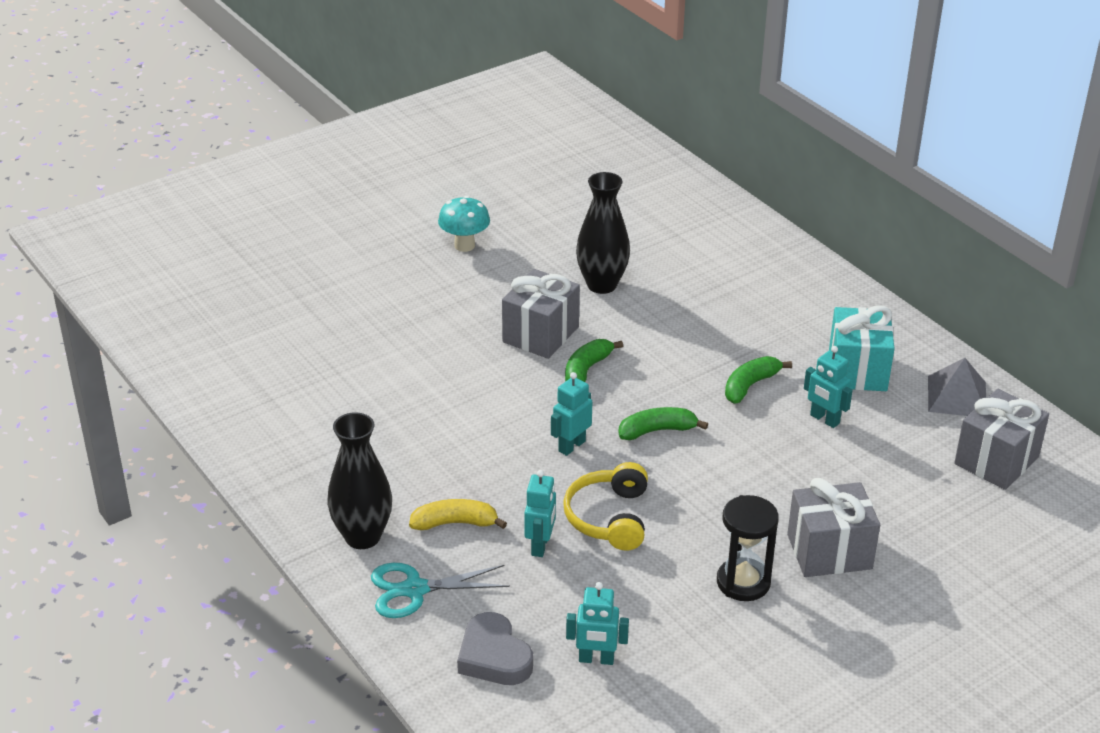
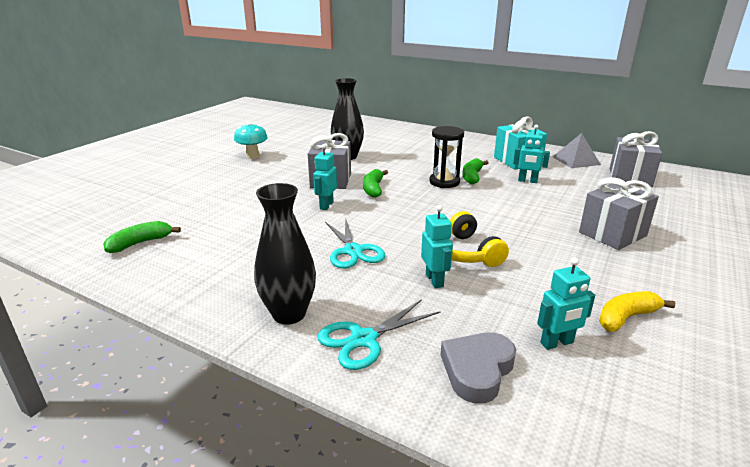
camera: 25 degrees left, 10 degrees down
(455, 523) = (358, 284): yellow banana -> yellow banana (626, 318)
(482, 474) = (353, 251): none -> turquoise scissors
(494, 656) = (477, 370): grey heart -> grey heart turned 90 degrees clockwise
(571, 446) = (400, 223): turquoise robot -> turquoise robot (326, 205)
(657, 431) = (444, 204): green banana -> green banana (140, 243)
(743, 582) = (588, 263): black hourglass -> black hourglass (444, 182)

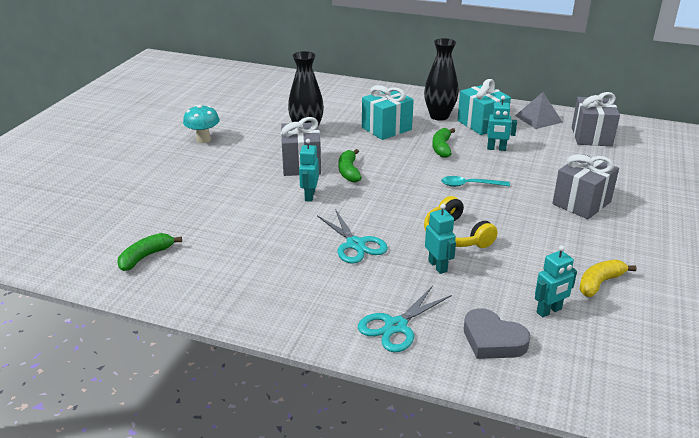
camera: 10 degrees left, 5 degrees up
(289, 314) = (324, 312): black vase -> black vase (439, 116)
(423, 159) = (386, 129): none -> turquoise gift
(444, 182) = (416, 157): black hourglass -> none
(477, 370) = (492, 340): grey heart -> grey heart turned 75 degrees counterclockwise
(492, 208) = (469, 185): none -> turquoise spoon

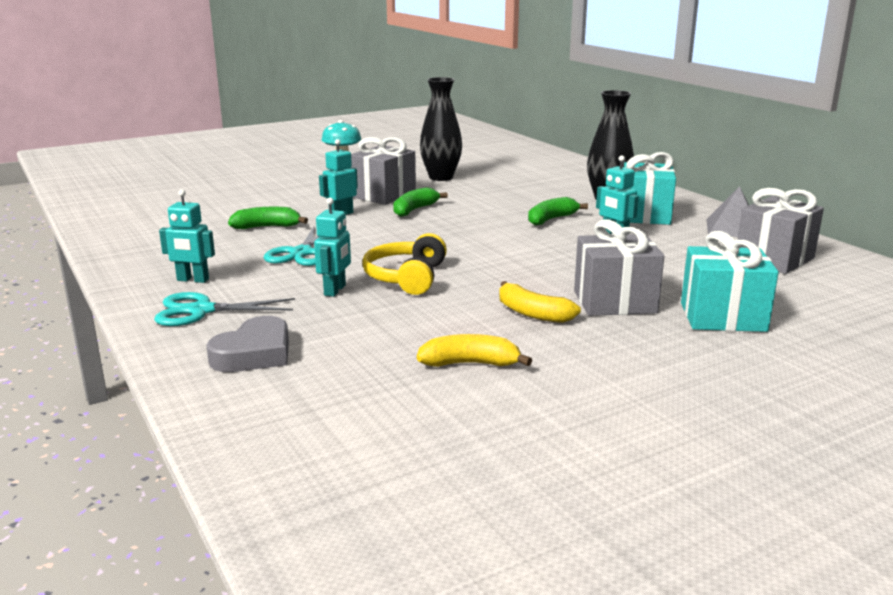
camera: 40 degrees right, 10 degrees down
(146, 257) = (140, 210): green banana -> green banana (267, 227)
(386, 129) = (525, 193): turquoise gift -> turquoise gift (723, 317)
(469, 185) = (513, 251): turquoise spoon -> none
(492, 340) = (254, 353): grey heart -> grey heart turned 135 degrees counterclockwise
(549, 311) = (360, 359): turquoise robot -> turquoise robot (192, 280)
(563, 231) = (532, 313): none -> yellow banana

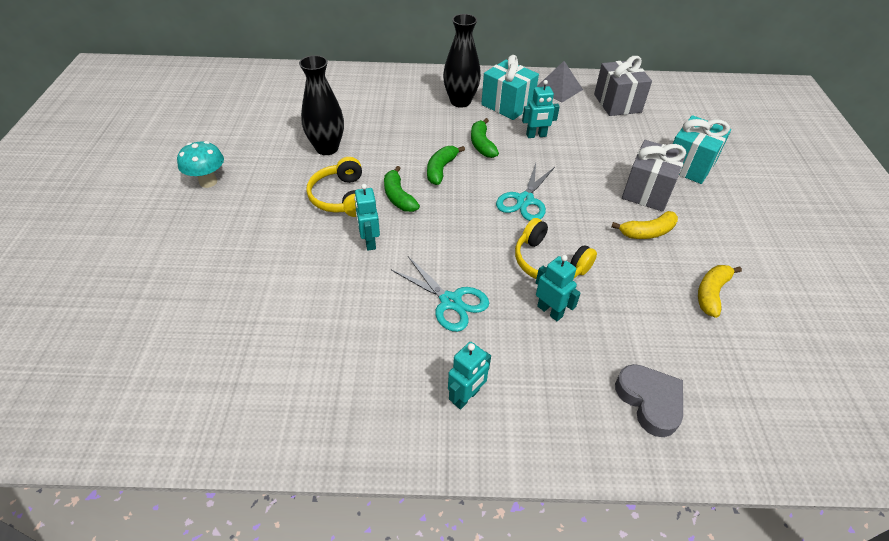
camera: 60 degrees left, 25 degrees up
(201, 311) = (545, 411): turquoise scissors -> turquoise scissors (525, 200)
(267, 227) = (361, 301): green banana -> green banana (441, 169)
(383, 195) = (341, 197): grey gift -> yellow headphones

